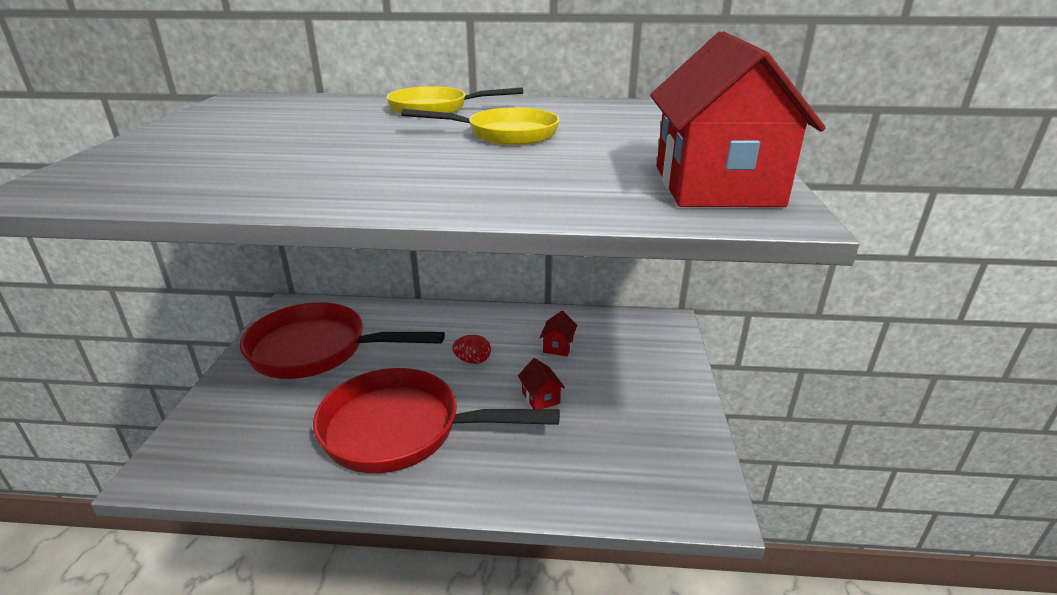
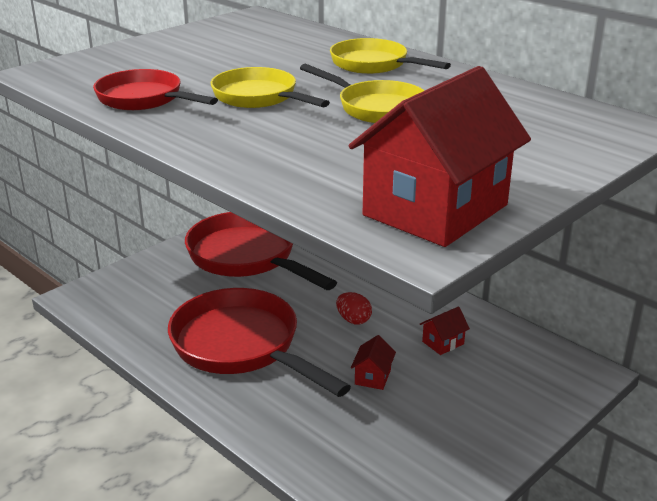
camera: 40 degrees right, 0 degrees up
(250, 181) = (144, 99): none -> red pan
(381, 151) = (259, 97): none -> yellow pan

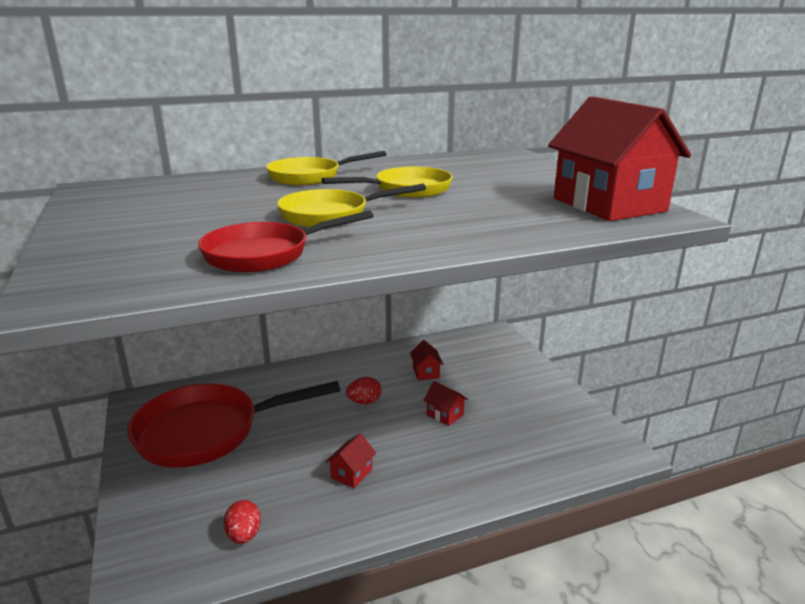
camera: 65 degrees left, 5 degrees down
(142, 320) = (244, 535): none -> red egg
(241, 347) = (351, 473): red pan -> red house

